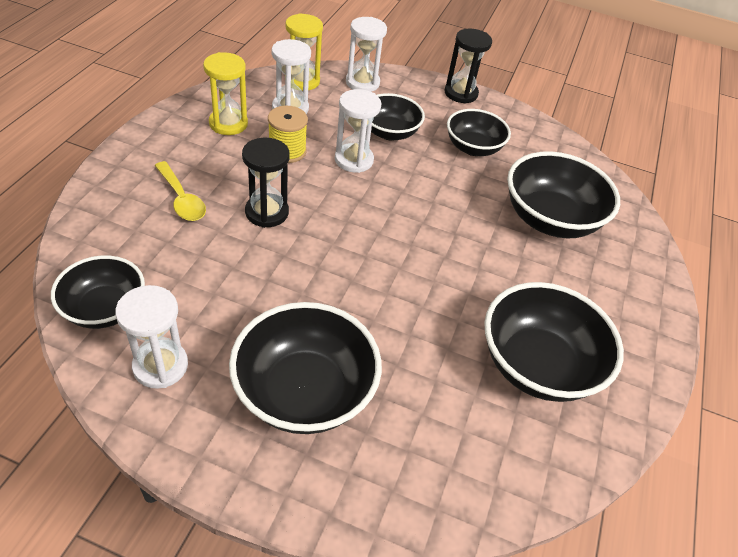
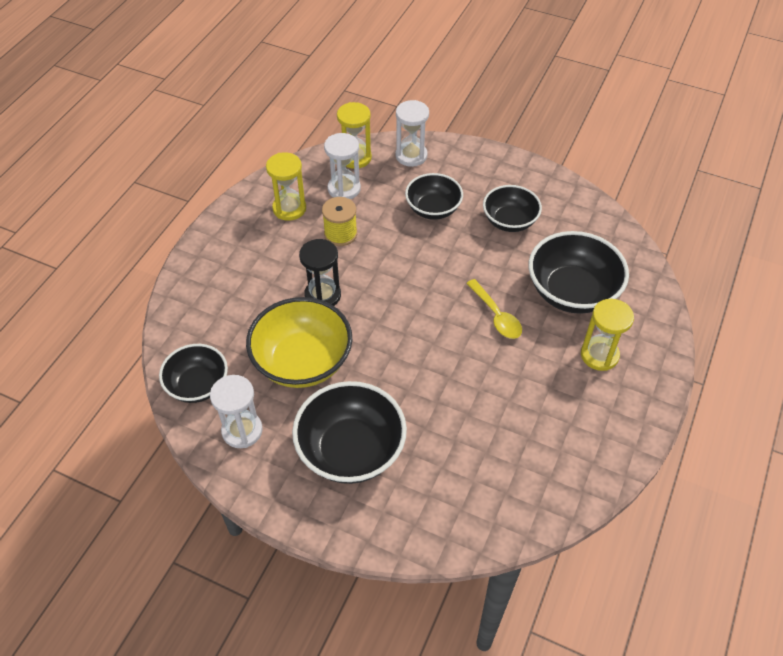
camera: 10 degrees right, 5 degrees up
(182, 199) = (252, 286): yellow spoon -> yellow spoon (496, 316)
(241, 284) = (302, 361): none -> yellow bowl
(354, 160) = (399, 240): white hourglass -> none
(461, 93) = (504, 161): black hourglass -> none
(537, 365) = (541, 427): black bowl -> none
(591, 285) = (599, 355): none -> yellow hourglass

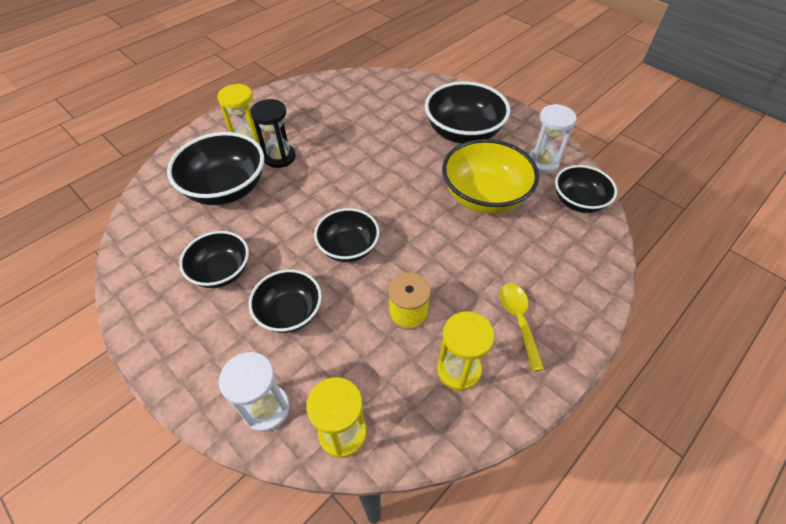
camera: 160 degrees left, 0 degrees up
(322, 295) = (450, 248): black hourglass -> black hourglass (279, 157)
(344, 189) = (379, 379): white hourglass -> none
(416, 269) = (348, 248): none -> black bowl
(496, 316) = (303, 187): yellow spoon -> yellow spoon (518, 320)

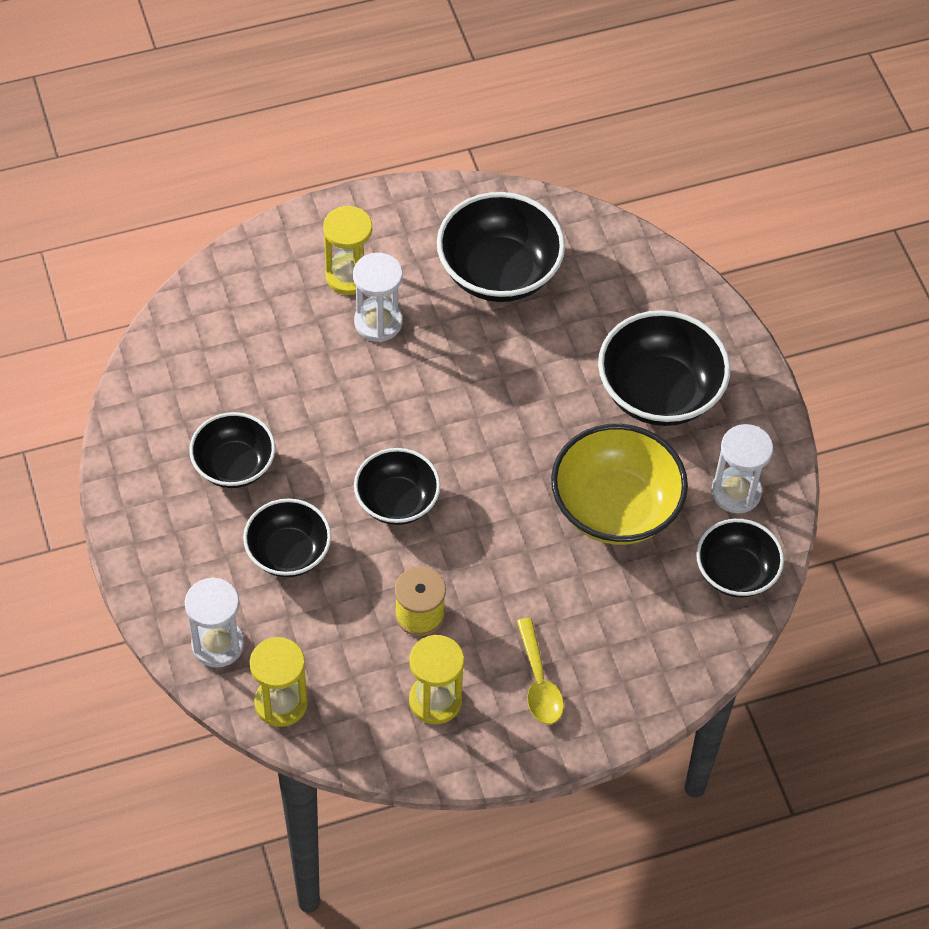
camera: 25 degrees right, 5 degrees up
(226, 189) = (286, 345): black bowl -> black bowl (499, 272)
(279, 157) = (378, 322): black hourglass -> white hourglass
(518, 320) = (539, 682): yellow spoon -> yellow spoon turned 150 degrees clockwise

